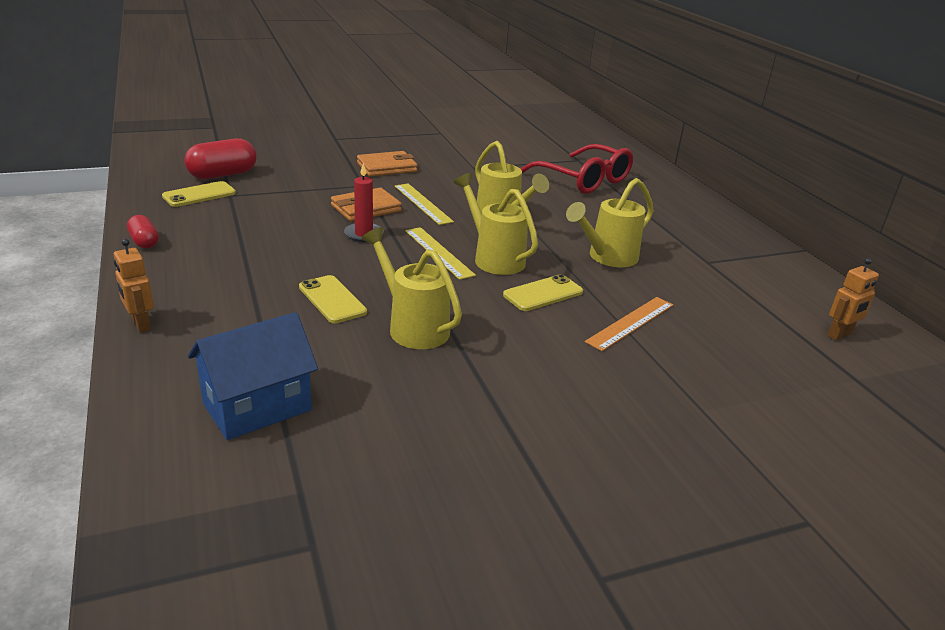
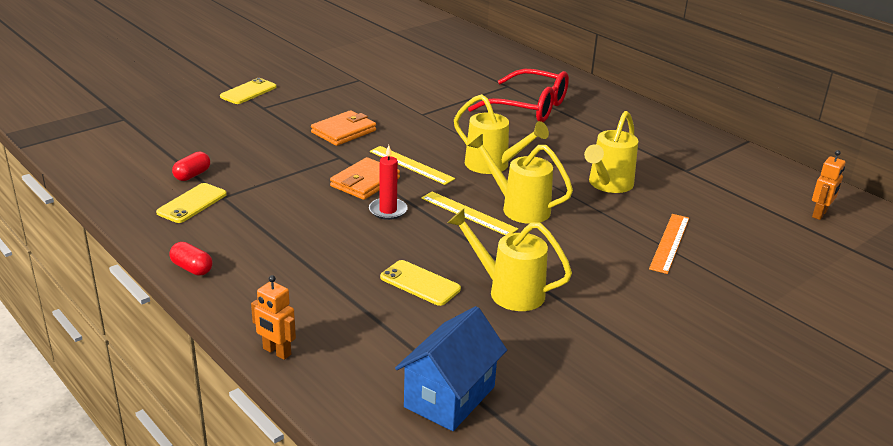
camera: 20 degrees left, 0 degrees up
(223, 175) = (192, 175): red capsule -> red capsule, size x0.57
(543, 293) = (584, 233): yellow phone -> yellow phone (248, 92)

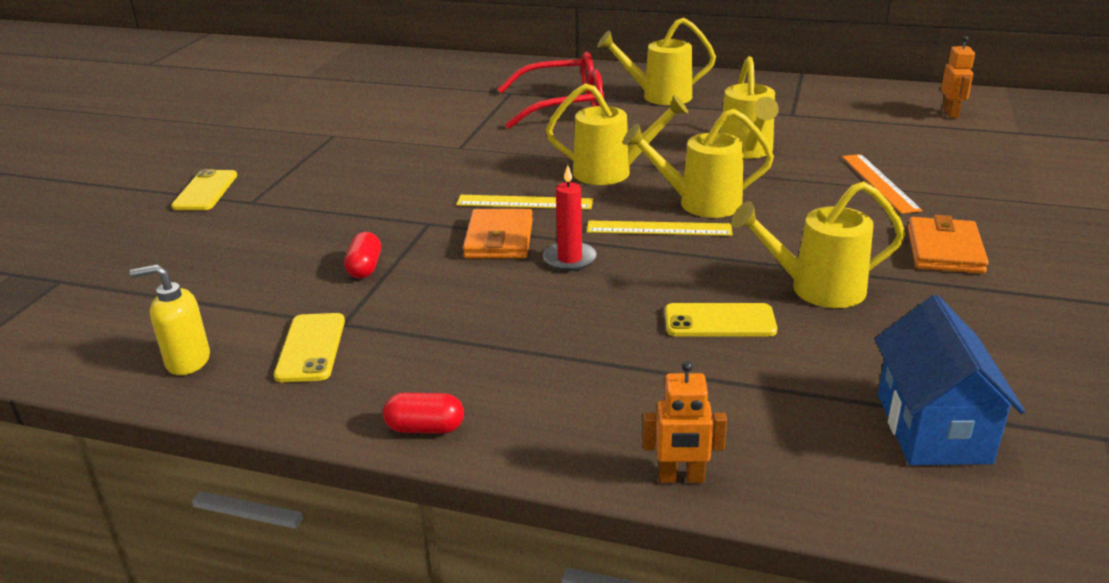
camera: 30 degrees left, 0 degrees up
(130, 186) = (187, 361): none -> yellow soap dispenser
(192, 175) = (262, 313): red capsule -> red capsule (365, 268)
(343, 131) = (394, 194): orange wallet -> orange wallet (944, 250)
(606, 123) = (659, 96): none -> yellow watering can

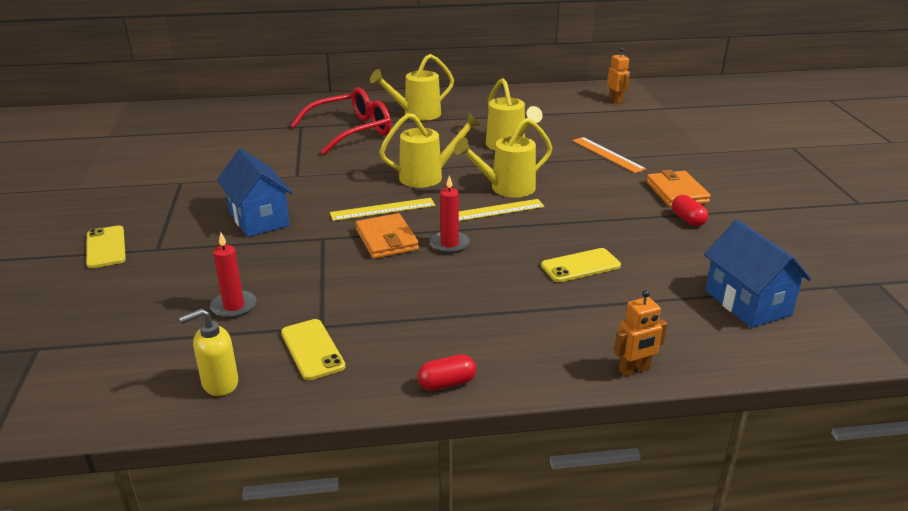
camera: 25 degrees left, 0 degrees up
(272, 280) = (234, 306): none -> red candle
(365, 268) = (302, 281): red capsule -> red capsule (688, 219)
(378, 189) = (259, 219): none -> blue house
(817, 289) = (623, 232): yellow watering can -> none

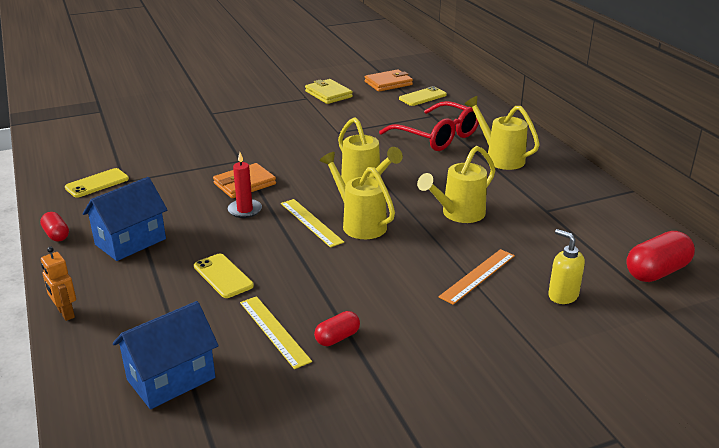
camera: 75 degrees right, 0 degrees up
(106, 247) = (209, 99): yellow phone -> yellow phone (422, 97)
(184, 168) = (328, 94): none -> yellow wallet
(219, 383) = (64, 164): yellow soap dispenser -> yellow soap dispenser (562, 295)
(234, 306) = (145, 150): red candle -> none
(259, 219) = (262, 133): blue house -> blue house (130, 242)
(382, 209) = (294, 174): yellow ruler -> yellow ruler (274, 331)
(616, 100) = (656, 272): orange robot -> red capsule
(676, 192) = (402, 328): orange wallet -> orange wallet (388, 83)

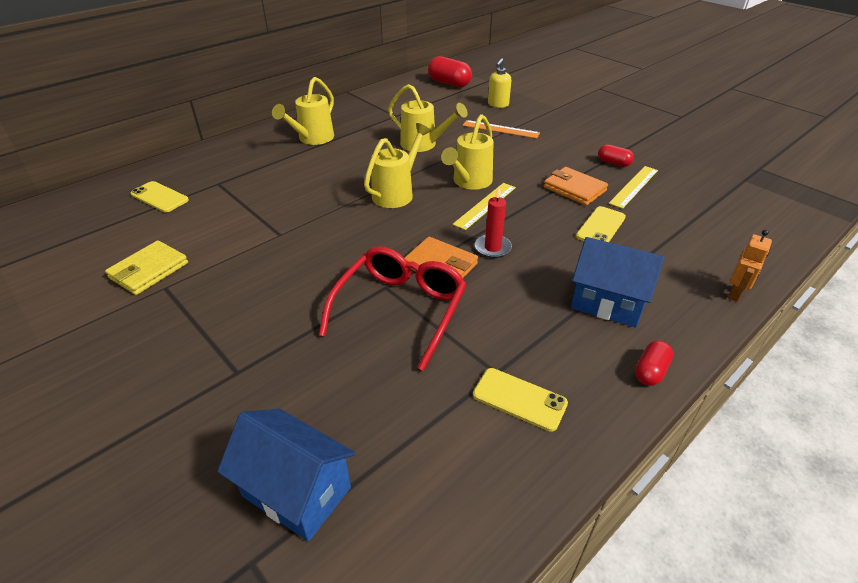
camera: 110 degrees left, 10 degrees up
(171, 379) = (722, 212): blue house -> blue house (296, 491)
(388, 83) = (107, 229): orange wallet -> orange wallet (574, 189)
(437, 136) = (274, 173): red glasses -> red glasses (400, 309)

